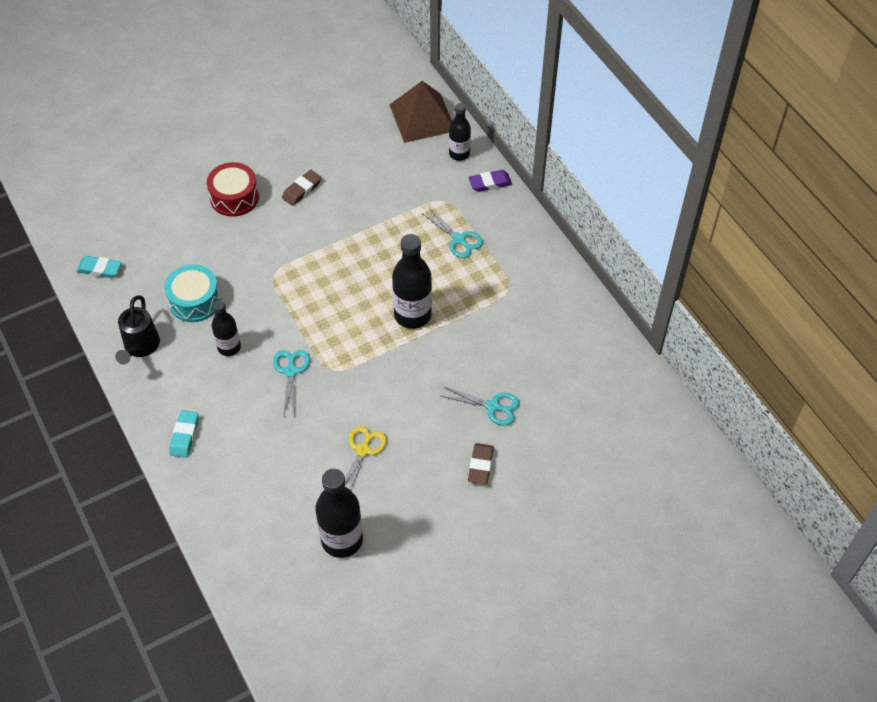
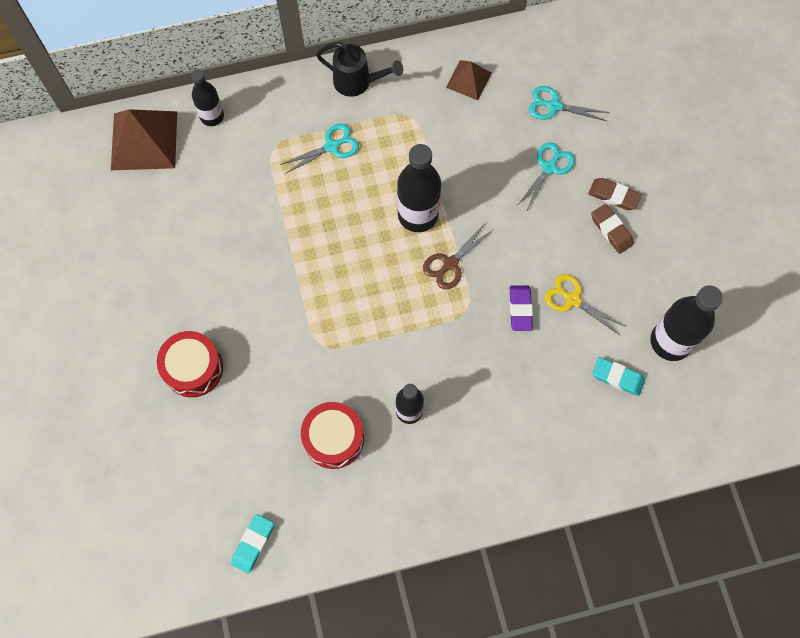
camera: 75 degrees left, 15 degrees up
(140, 347) = (382, 510): black watering can -> black watering can (357, 82)
(185, 436) = (514, 478): turquoise eraser -> turquoise eraser (617, 377)
(195, 301) = (333, 438): turquoise drum -> red drum
(291, 371) = (458, 351): turquoise scissors -> turquoise scissors (554, 106)
(302, 190) = (208, 291): brown eraser -> brown eraser (611, 230)
(372, 349) = (450, 264): none -> brown scissors
(490, 183) = (264, 97): purple eraser -> purple eraser (520, 309)
(563, 325) = (468, 80): none -> brown pyramid

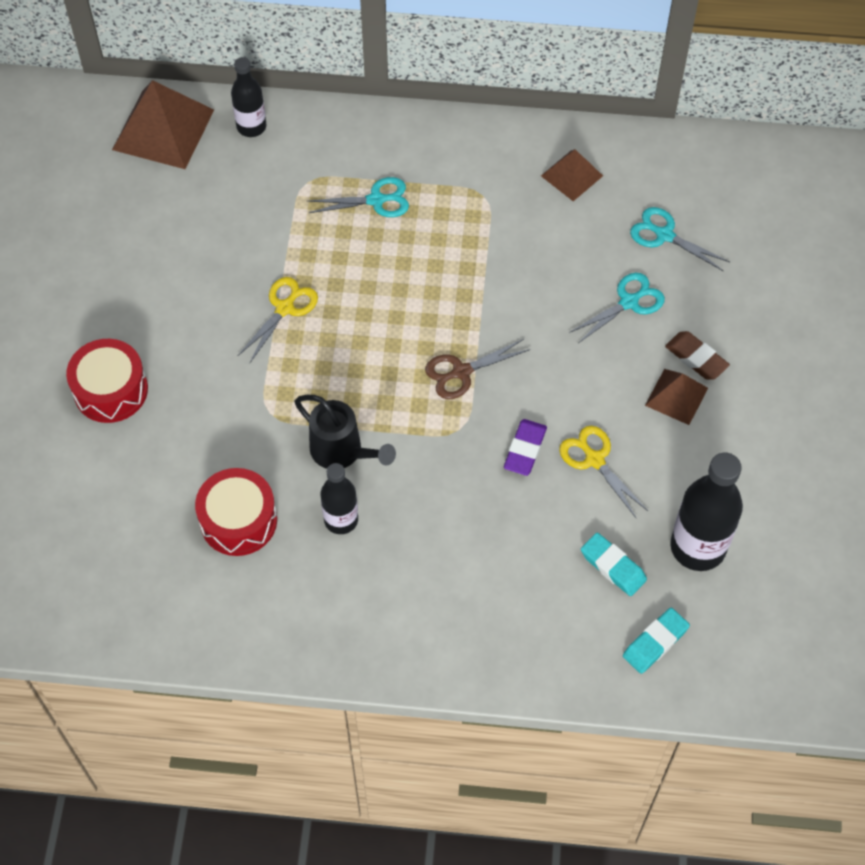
camera: 20 degrees right, 10 degrees down
(253, 544) = (94, 604): turquoise eraser -> turquoise eraser (655, 643)
(298, 257) = (284, 308): none -> yellow scissors
(357, 82) = (437, 139): black watering can -> black watering can (342, 452)
(418, 215) = (446, 306): black bottle -> none
(611, 230) = (676, 396): brown eraser -> brown pyramid

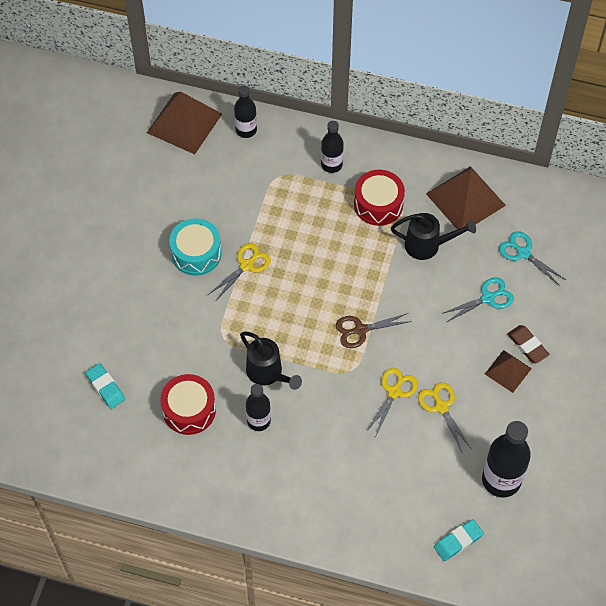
camera: 10 degrees right, 0 degrees up
(111, 390) = (118, 305): red drum -> red drum (378, 204)
(211, 302) = (196, 253): none -> turquoise drum
(376, 200) = (323, 197): turquoise scissors -> none
(379, 156) = (331, 165): none -> black bottle
(525, 450) = (394, 392): purple eraser -> yellow scissors
(532, 244) = (427, 245): none -> black watering can
(572, 175) = (465, 199): brown pyramid -> brown pyramid, size x1.79
(613, 566) = (439, 484): turquoise eraser -> turquoise eraser (105, 387)

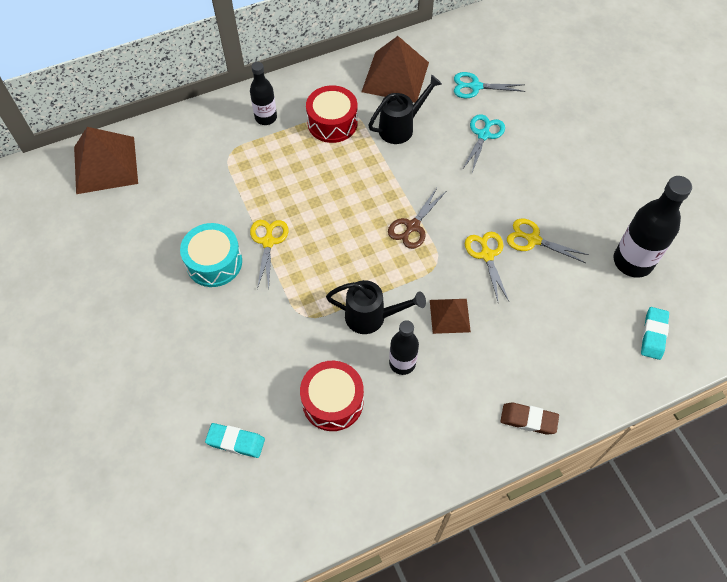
camera: 40 degrees left, 0 degrees up
(246, 130) = (167, 136): black bottle -> none
(508, 371) = (552, 177): brown pyramid -> brown pyramid (449, 315)
(527, 346) = (546, 149): brown eraser -> brown eraser (528, 420)

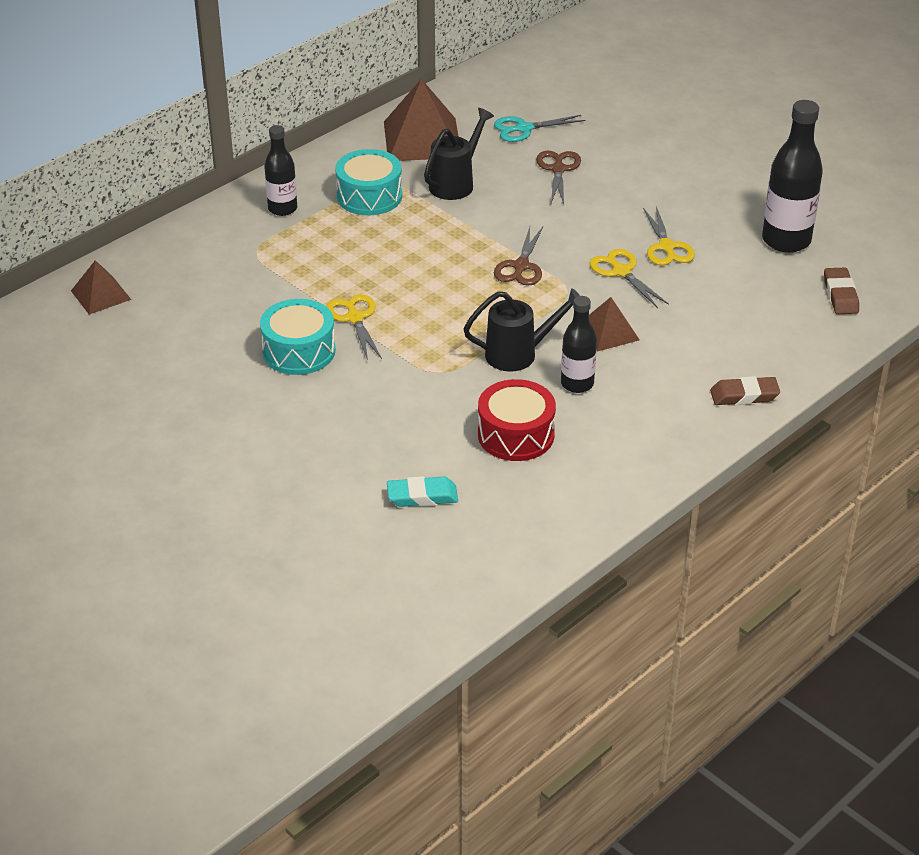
camera: 20 degrees left, 20 degrees down
(105, 165) = (101, 295): brown pyramid -> brown pyramid, size x0.56
(332, 123) = (369, 196): red drum -> turquoise drum
(483, 135) = (558, 169): turquoise scissors -> brown scissors
(533, 240) = (666, 247): yellow scissors -> yellow scissors turned 105 degrees counterclockwise
(653, 335) = (840, 295): turquoise eraser -> brown eraser

